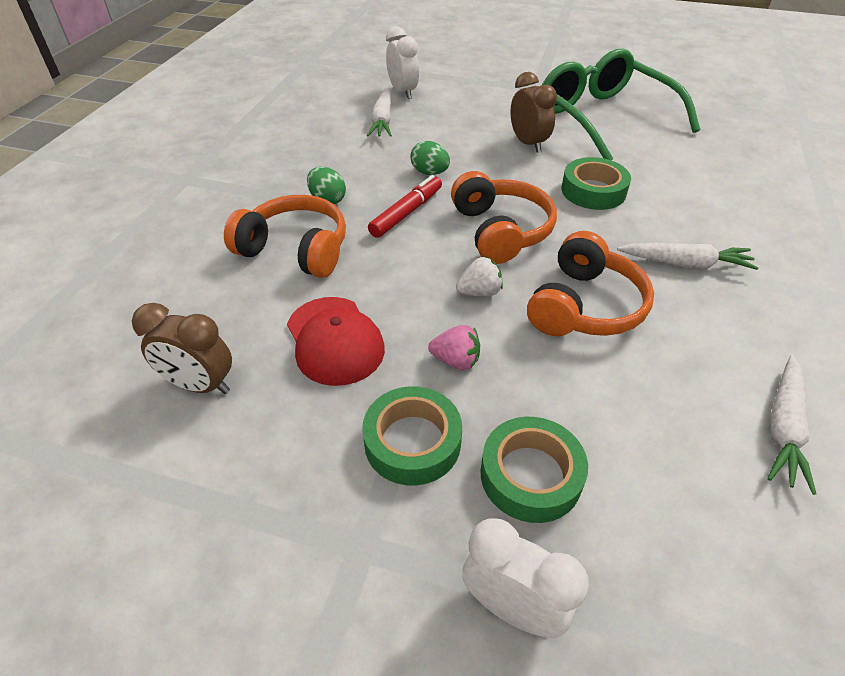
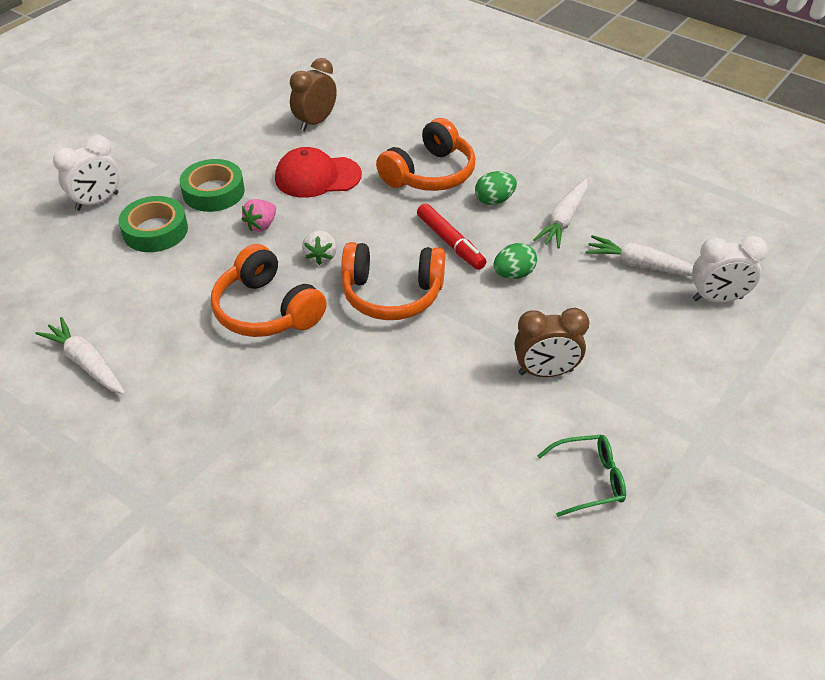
camera: 110 degrees right, 0 degrees up
(593, 191) = (423, 389): green tape -> none
(604, 118) = (589, 480): green glasses -> green glasses, size x0.42
(685, 264) = (272, 404): white carrot -> white carrot (563, 220)

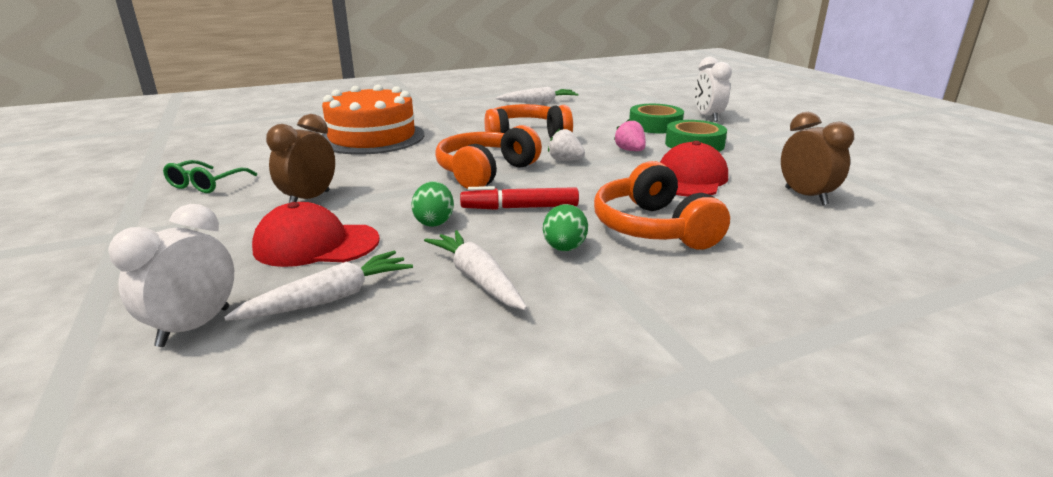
camera: 120 degrees right, 20 degrees down
(352, 446) = (372, 137): none -> orange cake
(600, 313) = (316, 244): none -> red cap

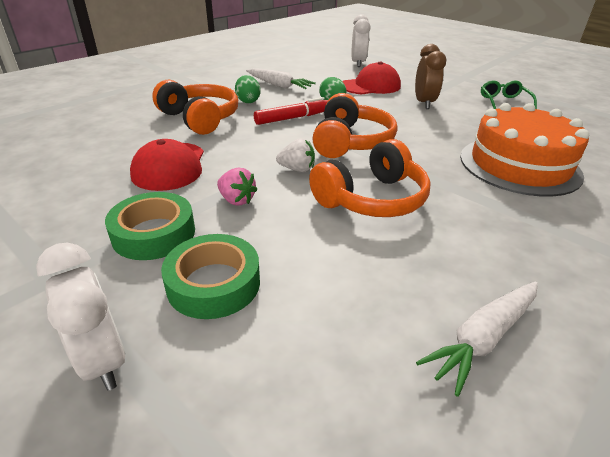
camera: 155 degrees right, 10 degrees up
(330, 298) = (328, 73): white carrot -> none
(805, 196) = (67, 164): brown clock -> none

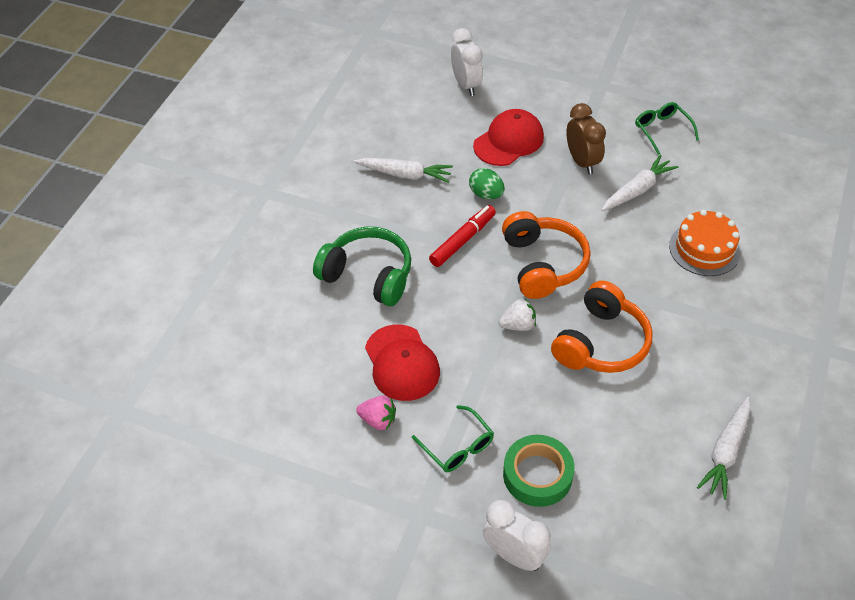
camera: 20 degrees left, 15 degrees up
(154, 233) = (457, 446): green tape -> green glasses
(199, 119) = (368, 275): orange headphones -> green headphones
(236, 200) = (493, 385): pink strawberry -> pink strawberry (378, 420)
(248, 101) = (393, 222): green egg -> none
(465, 123) = (637, 190): none -> white carrot
(519, 165) = (704, 249): orange cake -> orange cake, size x0.64

